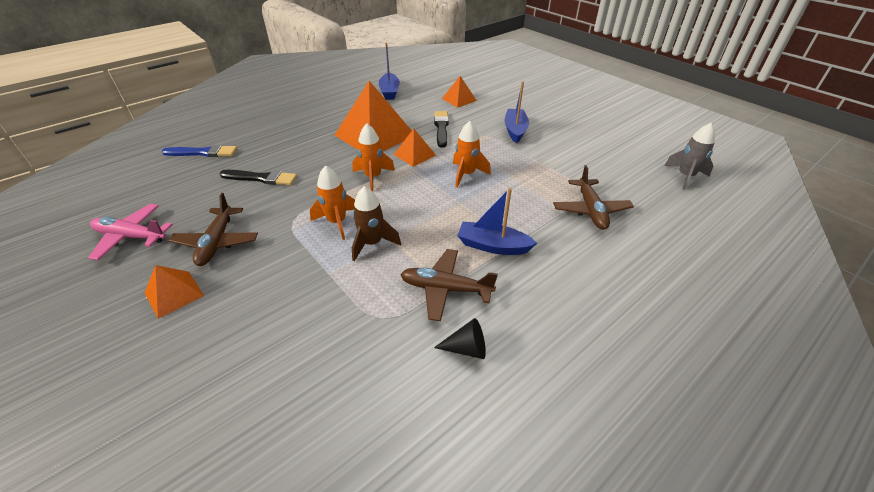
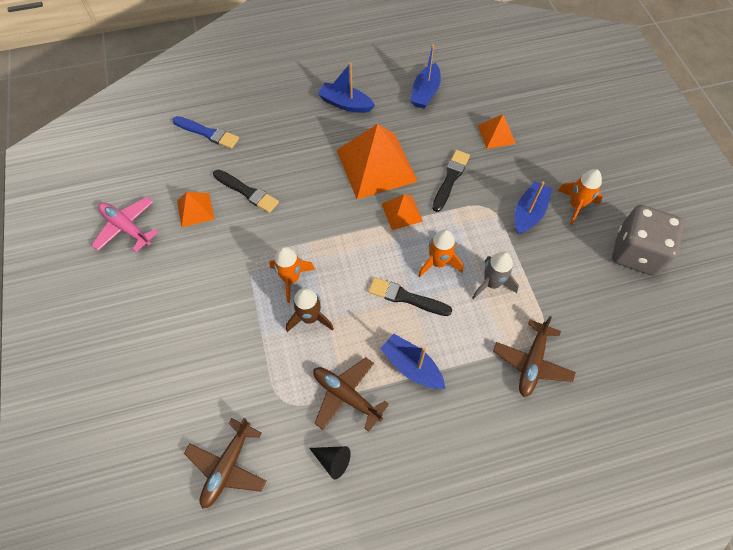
camera: 25 degrees right, 20 degrees up
(174, 294) = (143, 307): orange pyramid -> orange pyramid (195, 210)
(217, 242) = (188, 262): brown plane -> brown plane (227, 466)
(327, 110) = (345, 104): none -> blue boat
(373, 177) = (347, 231): orange rocket -> orange rocket (576, 205)
(455, 203) = (406, 297): none -> black brush
(607, 130) = (636, 252): none -> grey dice
(685, 176) = (670, 360): grey rocket -> grey rocket (491, 283)

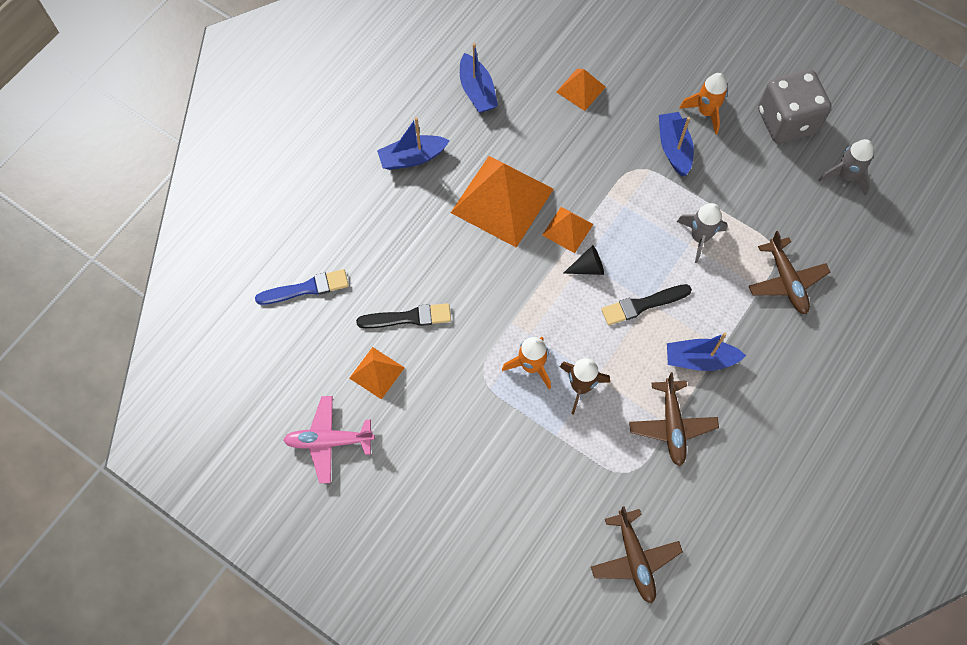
camera: 40 degrees left, 5 degrees up
(333, 460) = (709, 484): black cone -> black cone (588, 267)
(346, 395) = (672, 425): brown plane -> brown plane turned 90 degrees counterclockwise
(438, 263) = (640, 253): orange rocket -> none
(450, 179) = (580, 165): black brush -> none
(651, 323) = (845, 176): none -> grey rocket

